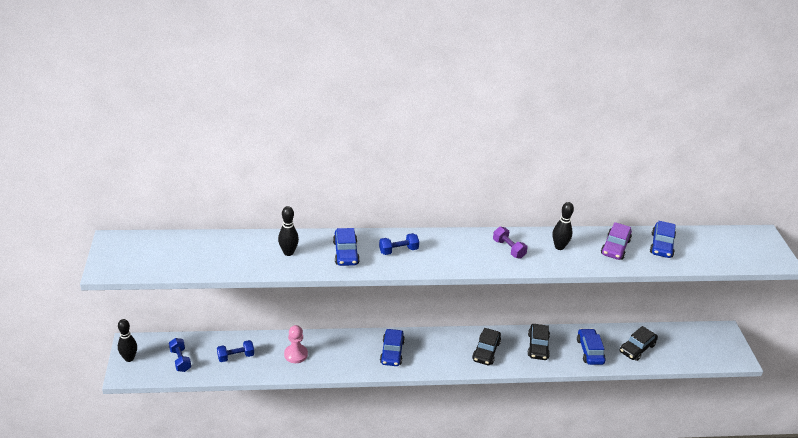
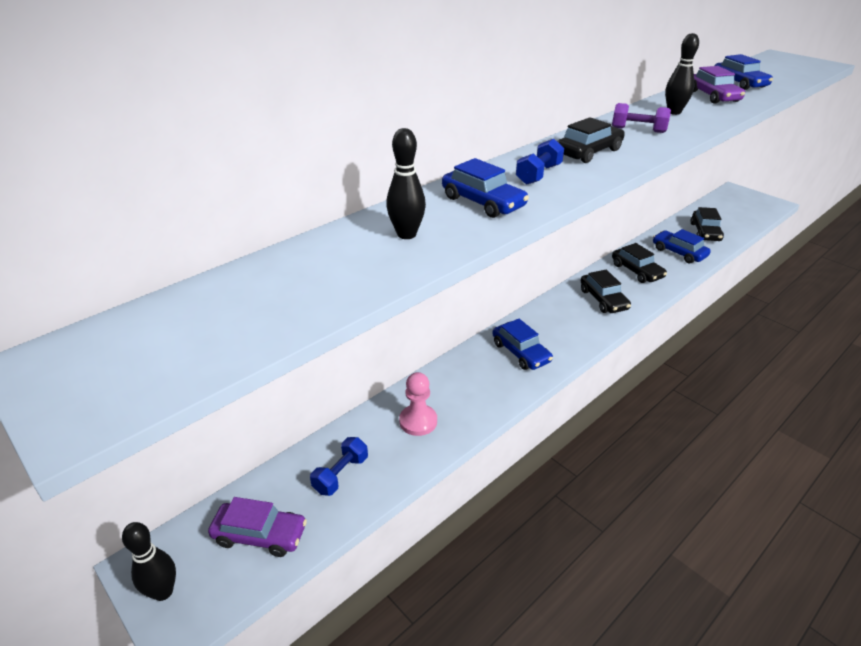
camera: 35 degrees left, 0 degrees up
(180, 360) = (260, 535): blue dumbbell -> purple car
(450, 250) = (588, 152): none -> black car

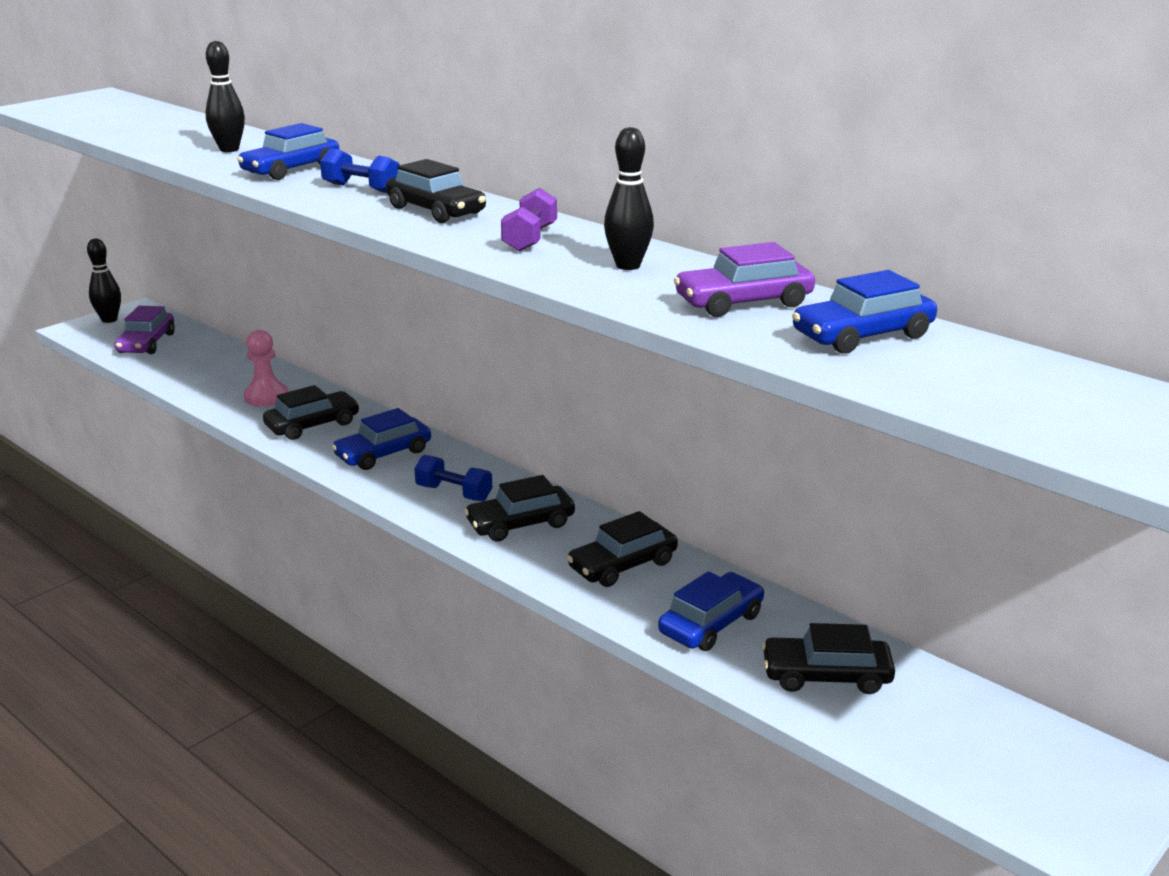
camera: 85 degrees right, 10 degrees down
(341, 474) = (202, 367): blue dumbbell -> blue dumbbell (454, 493)
(474, 390) = (312, 425): none -> black car

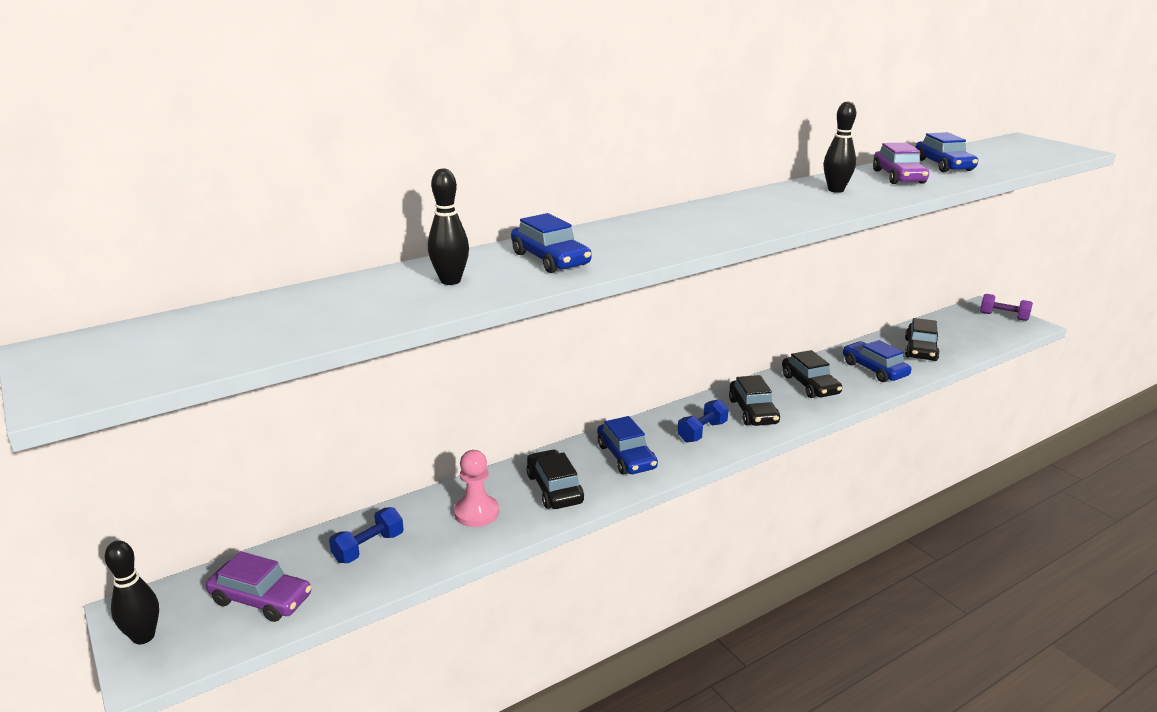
camera: 75 degrees left, 0 degrees up
(361, 188) = (629, 239): blue dumbbell -> blue dumbbell (368, 547)
(436, 210) = (703, 222): black car -> none
(530, 239) = (778, 205): purple dumbbell -> purple dumbbell (1003, 316)

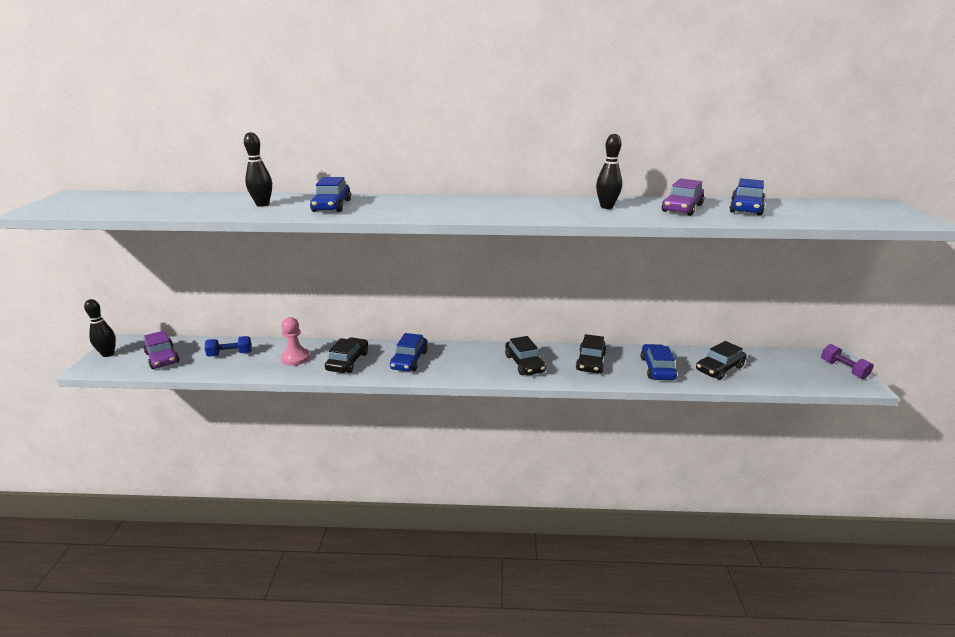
camera: 35 degrees right, 0 degrees up
(702, 432) = (473, 363): blue dumbbell -> none
(753, 411) = (524, 364): black car -> black car turned 45 degrees counterclockwise

